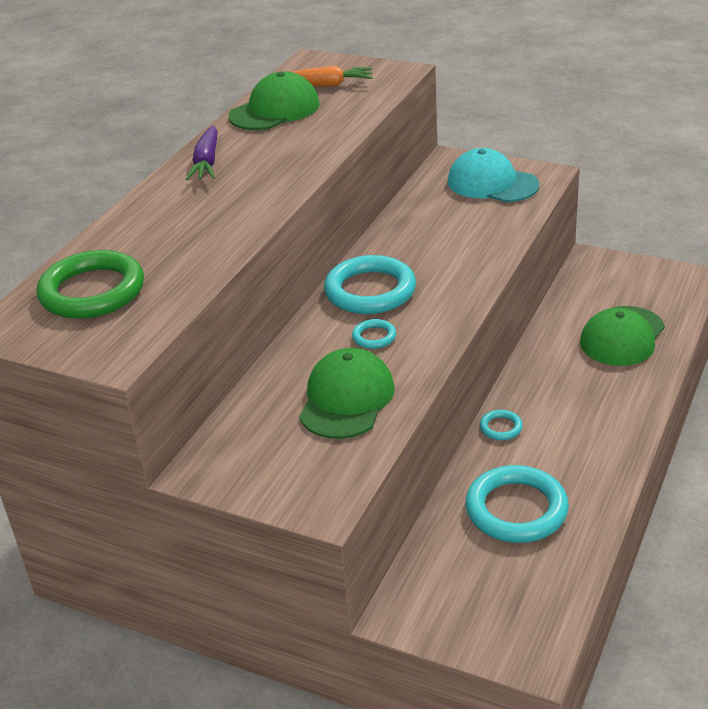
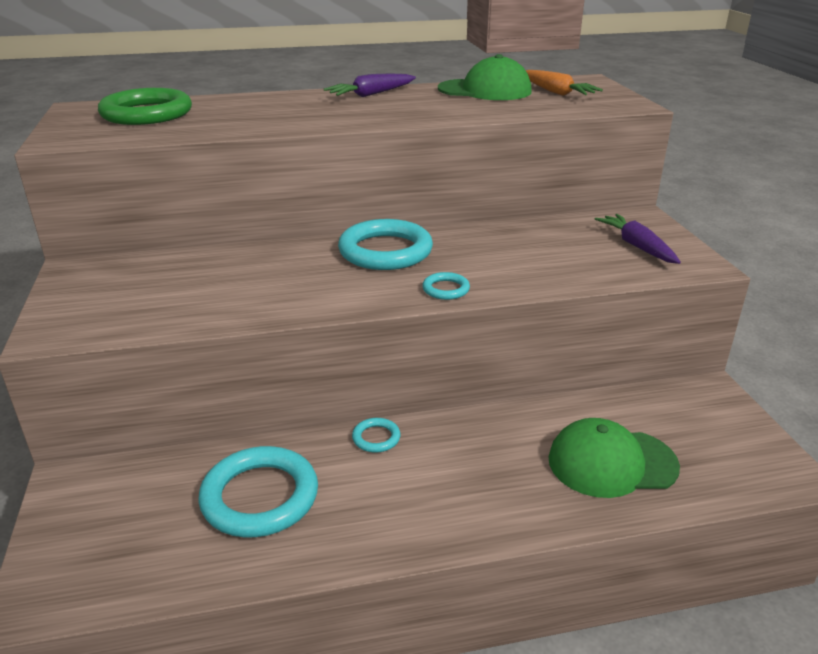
camera: 50 degrees right, 5 degrees down
(346, 399) = (214, 293): green cap -> none
(374, 337) = (318, 275): turquoise ring -> turquoise ring (446, 289)
(492, 183) = (637, 246): turquoise cap -> purple carrot

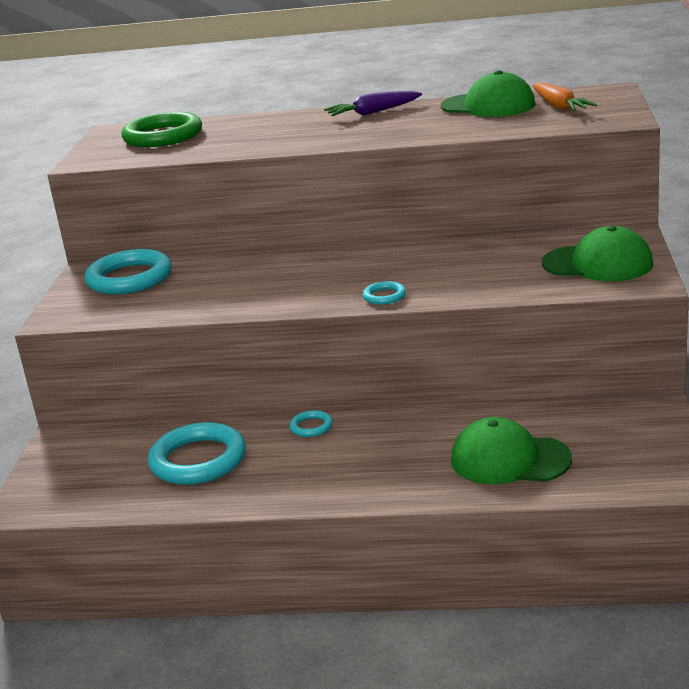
camera: 20 degrees right, 5 degrees down
(385, 251) = (352, 263): turquoise ring -> turquoise ring (129, 278)
(637, 246) = (597, 264): purple carrot -> green cap

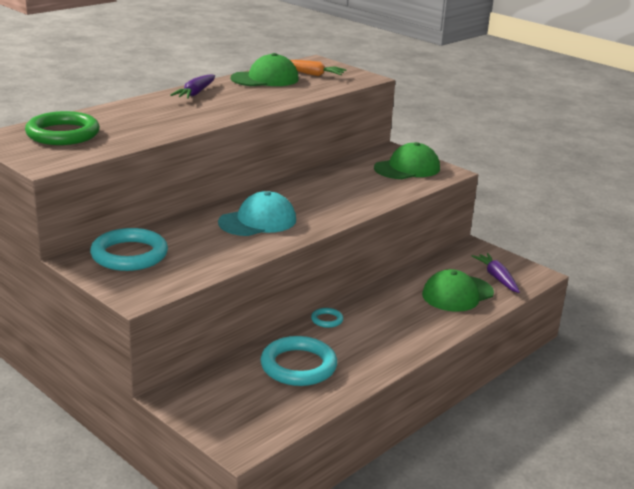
camera: 55 degrees left, 0 degrees up
(296, 279) = (258, 221): none -> turquoise cap
(384, 296) = (335, 215): turquoise ring -> none
(604, 462) = (497, 278): none -> purple carrot

